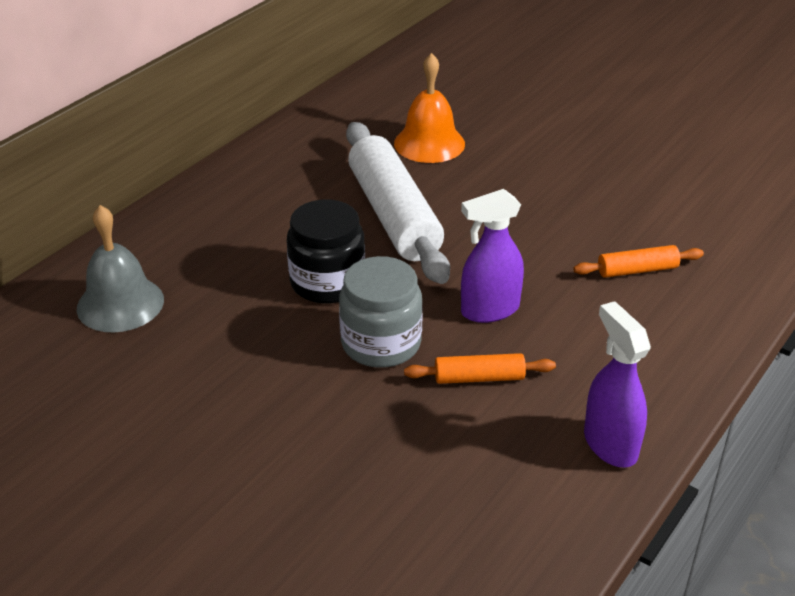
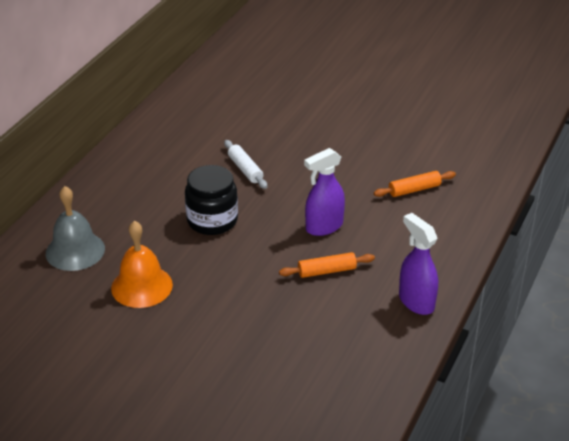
camera: 10 degrees left, 0 degrees up
(381, 343) = (258, 257): grey jar -> none
(394, 215) = (245, 169): white rolling pin -> white rolling pin, size x0.46
(429, 143) = (257, 115): orange bell -> orange bell (142, 286)

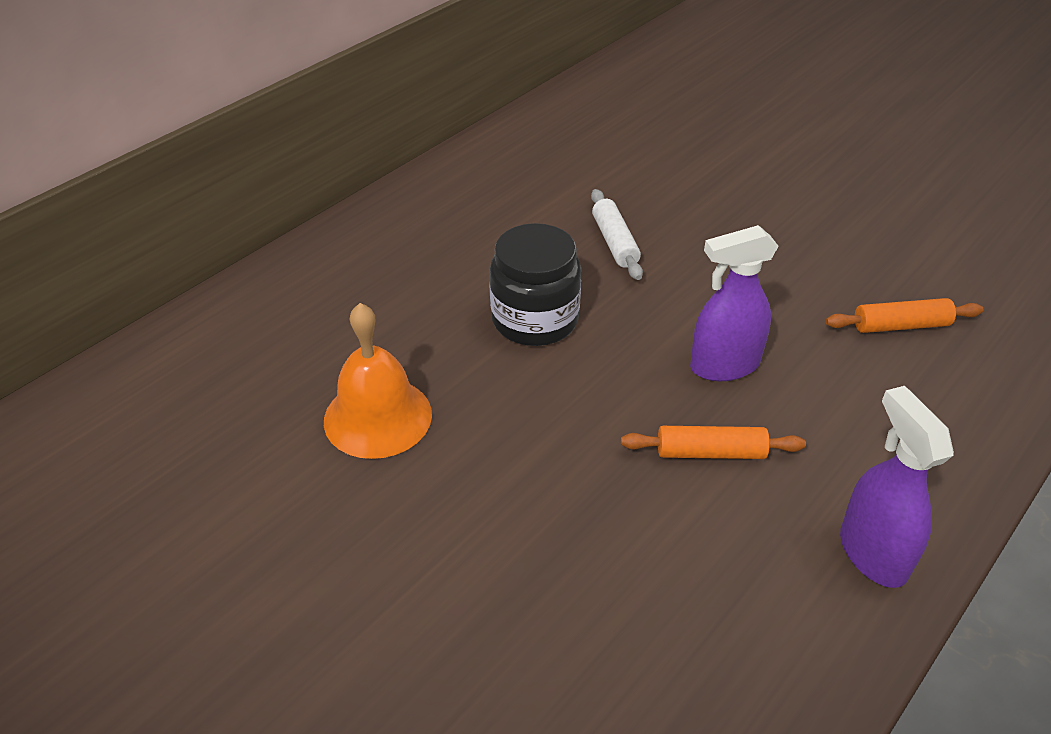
camera: 15 degrees right, 5 degrees up
(75, 251) = (296, 332): grey bell -> none

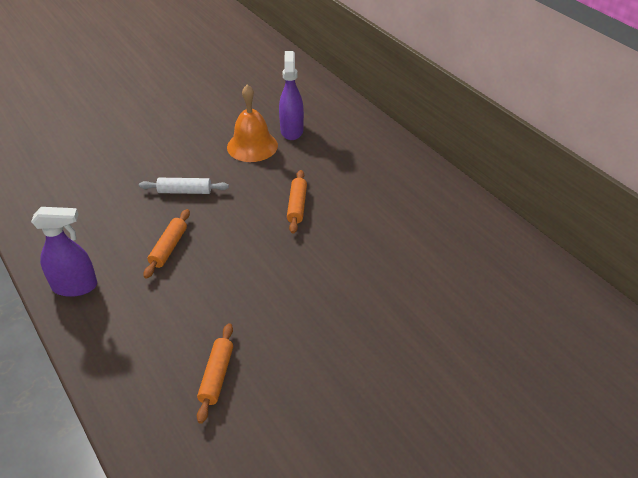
camera: 105 degrees right, 0 degrees up
(535, 320) = (297, 206): black jar -> orange rolling pin
(615, 242) = (357, 255): white rolling pin -> white rolling pin (185, 191)
(724, 366) = (225, 272): purple spray bottle -> purple spray bottle (291, 130)

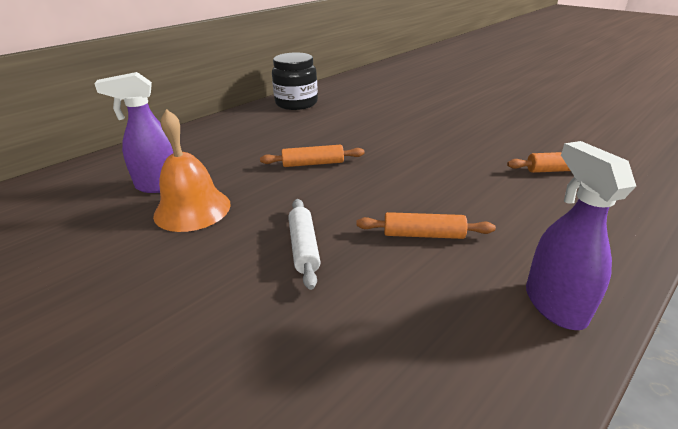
camera: 100 degrees left, 10 degrees down
(452, 207) = (296, 103): none -> black jar

